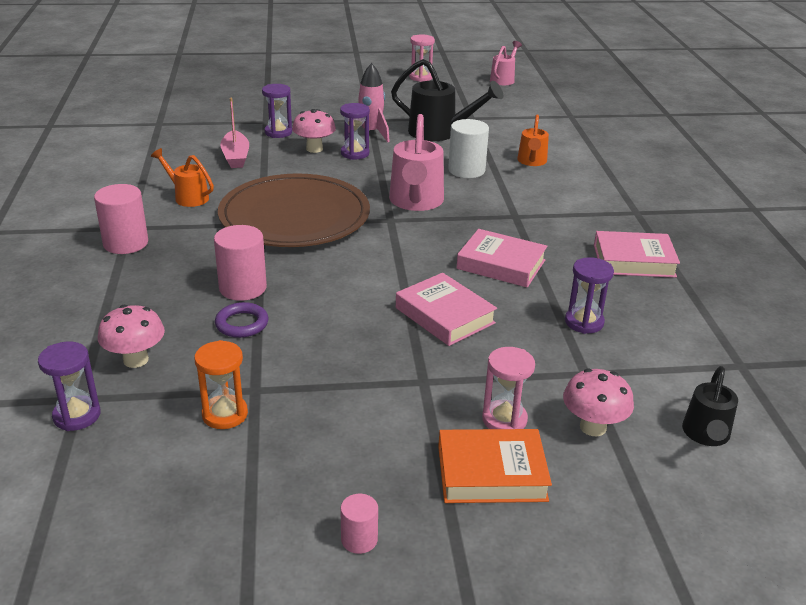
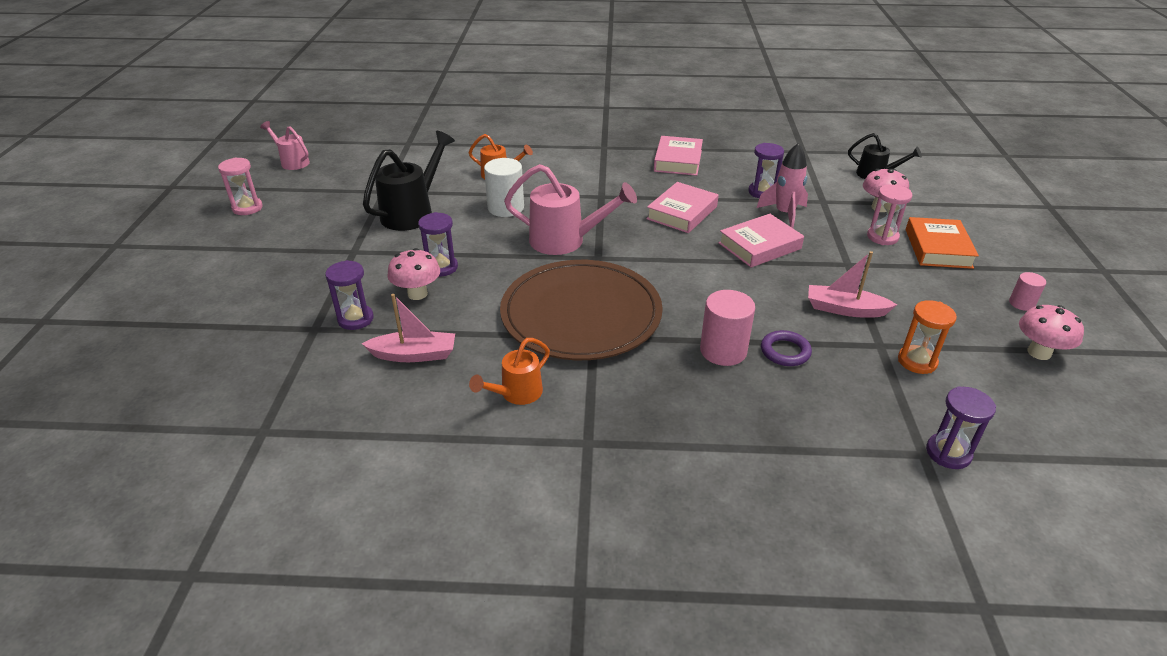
camera: 80 degrees left, 5 degrees up
(126, 243) = (627, 442): pink cylinder -> none
(136, 360) = (855, 419): pink mushroom -> pink mushroom (1039, 352)
(322, 370) = (844, 309): none -> pink boat
(371, 133) = (391, 253): pink rocket -> pink rocket (784, 214)

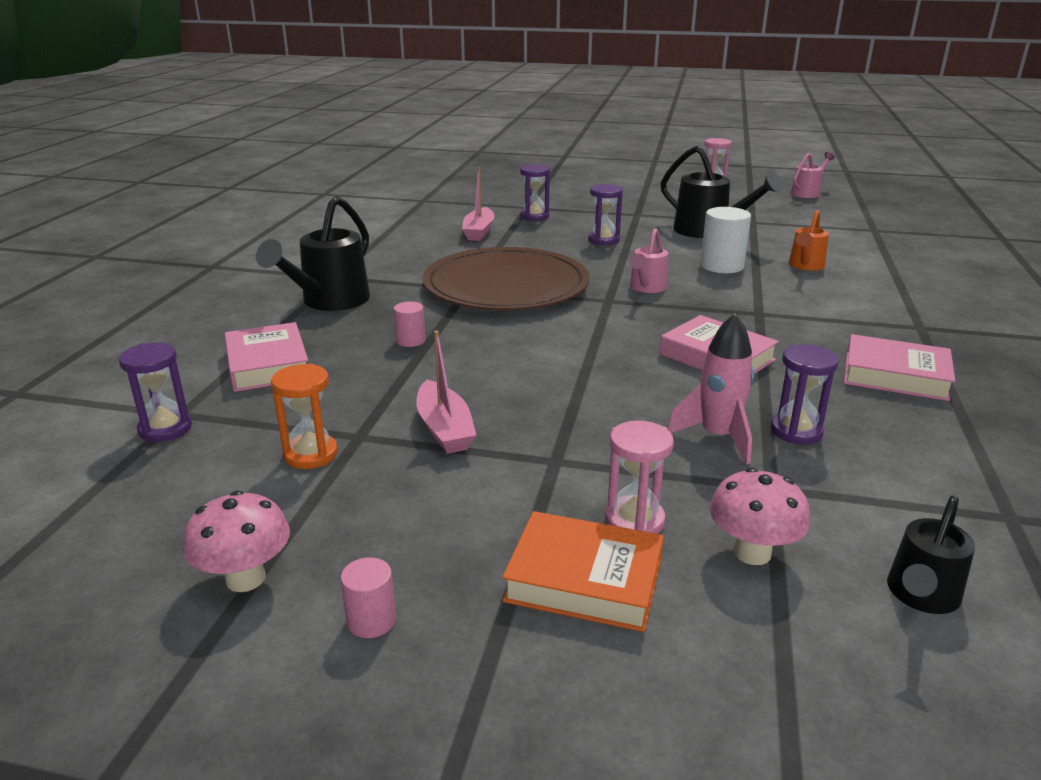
camera: 100 degrees right, 10 degrees down
(417, 294) = (563, 232): pink mushroom -> none
(516, 394) = (409, 259): orange watering can -> none
(565, 241) = (646, 288): pink watering can -> pink watering can, size x0.59
(660, 427) = (330, 301): none -> black watering can
(723, 351) = (410, 341): pink cylinder -> pink cylinder, size x0.55
(759, 246) = (619, 398): pink book -> pink book (268, 365)
(785, 351) = (387, 372): purple ring -> none
(844, 309) = (444, 429): pink boat -> pink boat turned 135 degrees clockwise

